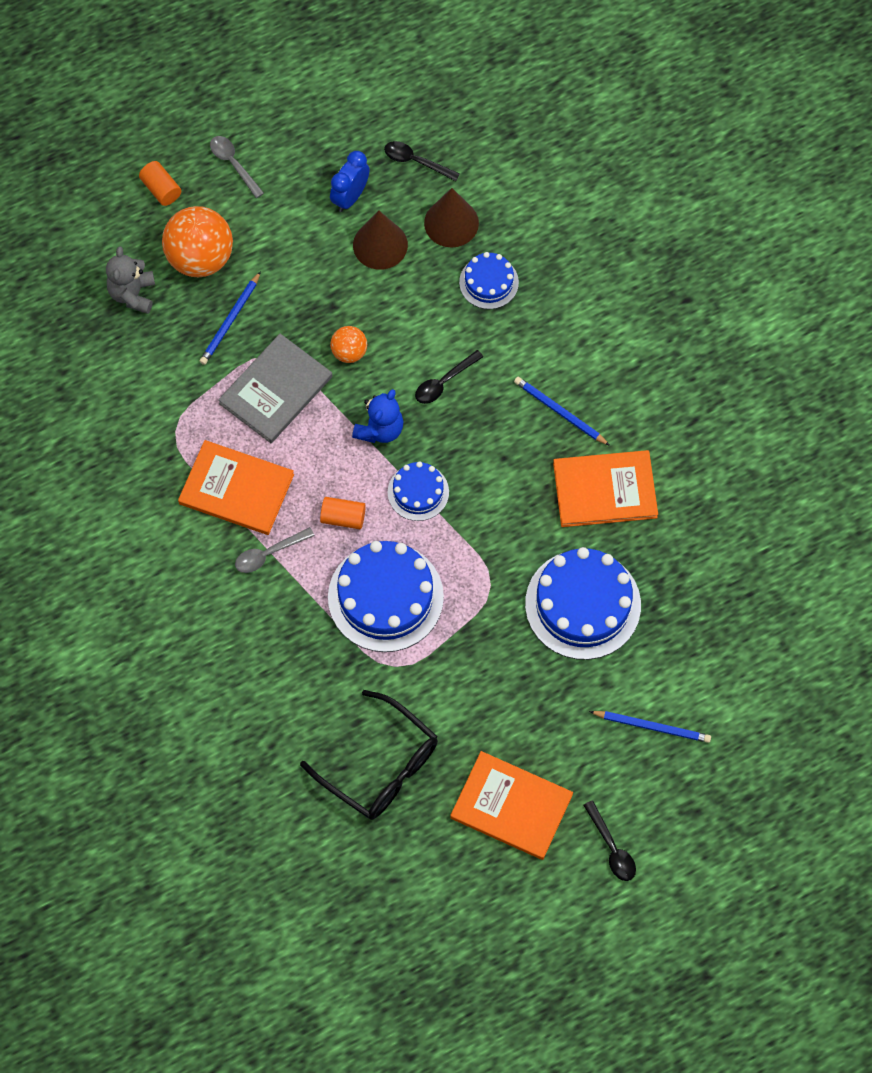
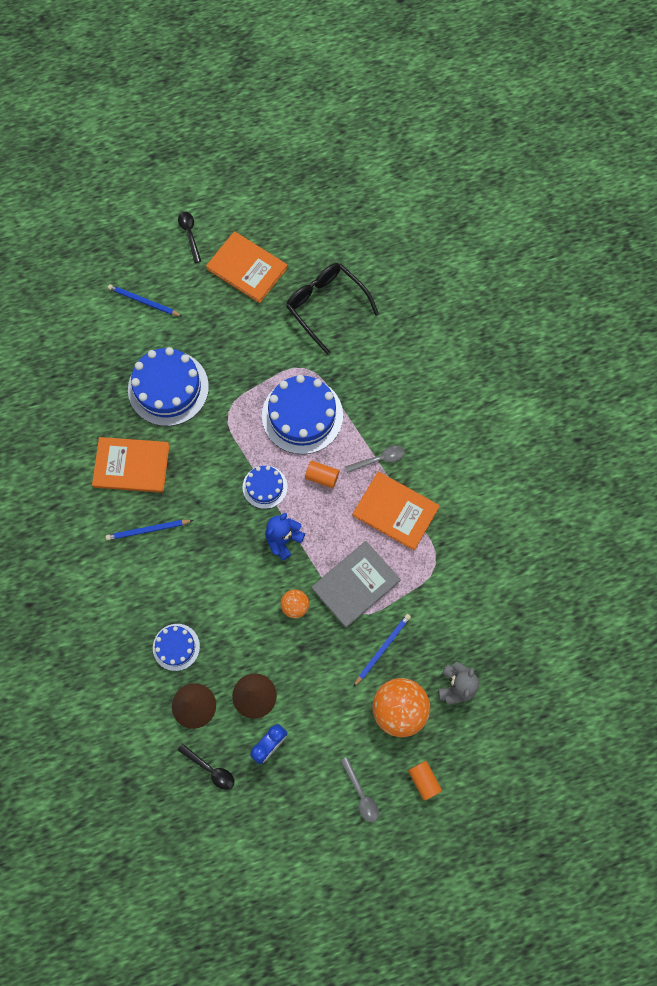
camera: 170 degrees left, 5 degrees up
(444, 382) = (228, 569): black spoon -> none
(560, 412) = (148, 530): blue pencil -> blue pencil turned 120 degrees clockwise

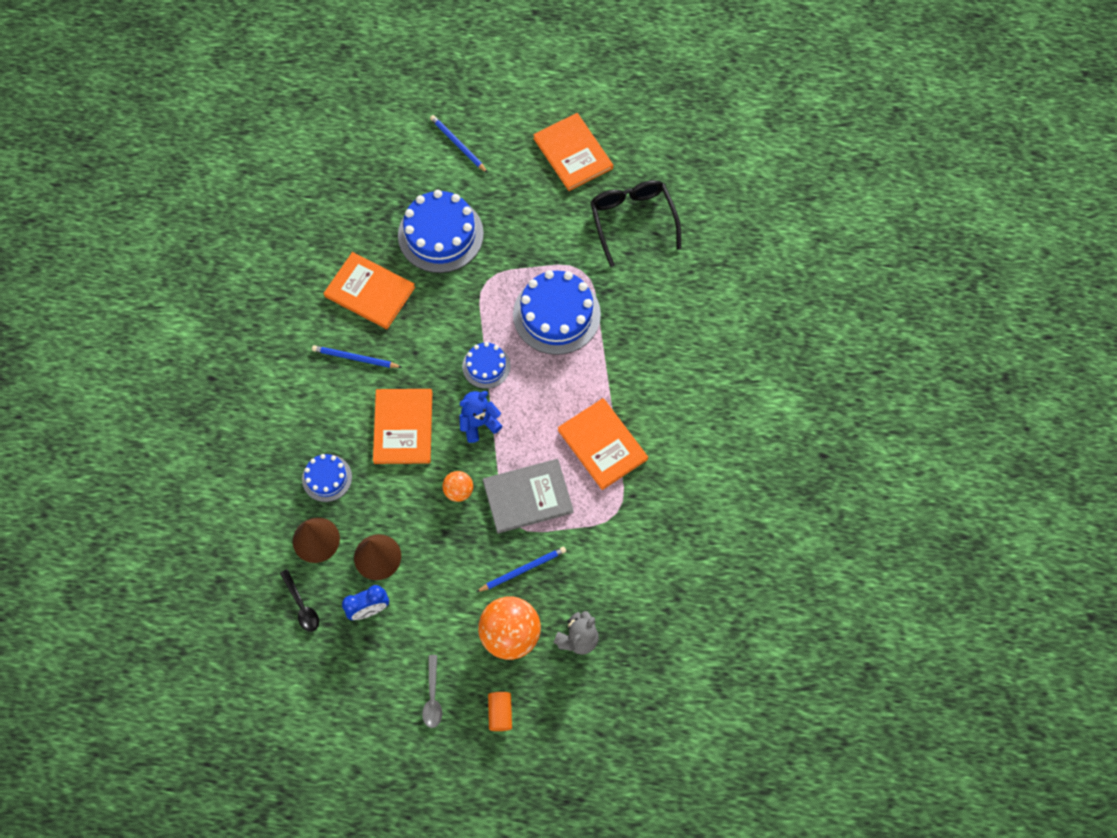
camera: 25 degrees right, 5 degrees down
(190, 234) = (533, 99): black spoon -> none
(220, 572) = (403, 427): none -> orange book
(322, 477) = (546, 381): orange cylinder -> none
(379, 459) = (611, 388): grey spoon -> none

